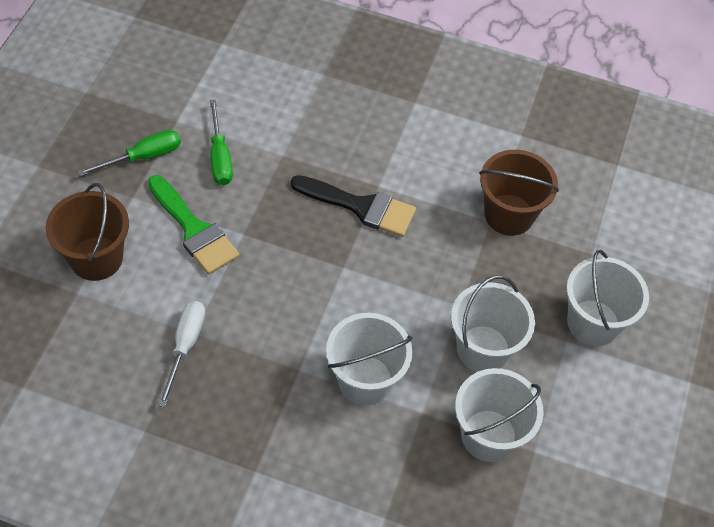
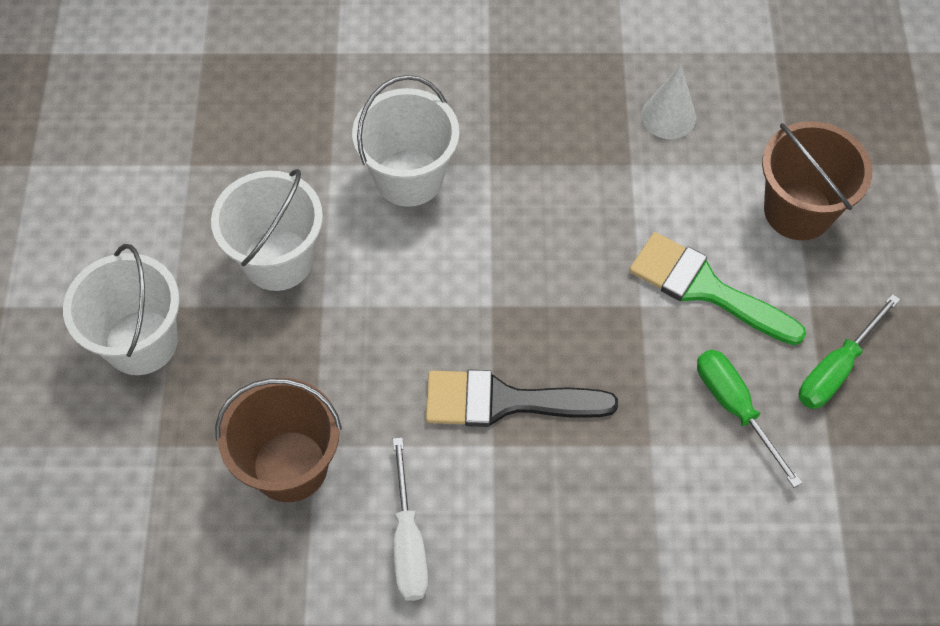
camera: 165 degrees right, 5 degrees up
(142, 361) = (668, 116): none -> white cone
(185, 346) = (631, 147): white screwdriver -> white screwdriver (408, 542)
(489, 435) = (246, 164): white bucket -> none

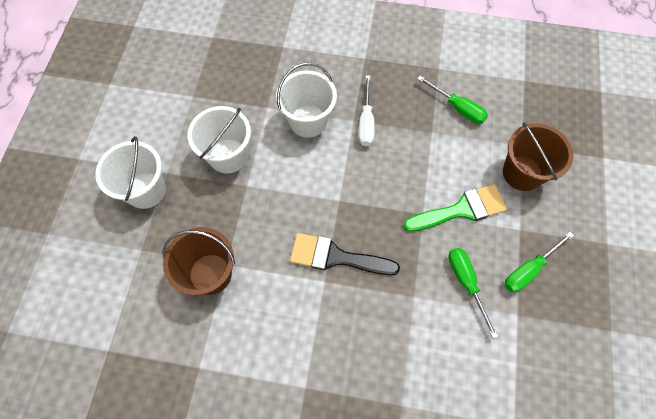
camera: 10 degrees right, 5 degrees up
(408, 542) = (266, 330): white screwdriver -> white screwdriver (366, 122)
(668, 116) = (457, 108): white cone -> green screwdriver
(705, 288) = (461, 210): green brush -> green brush turned 120 degrees clockwise

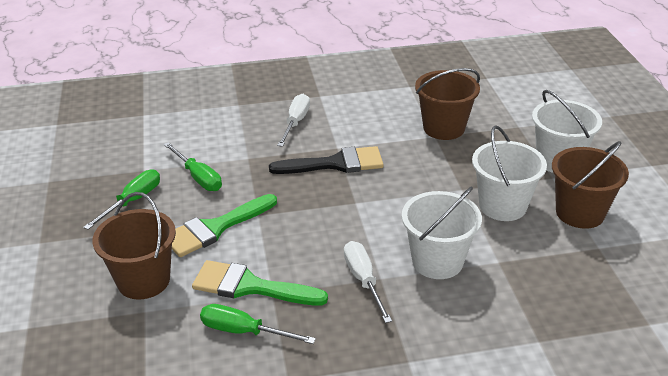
camera: 160 degrees right, 30 degrees down
(178, 129) = (580, 213): none -> brown bucket
(350, 341) = (295, 122): none -> white screwdriver
(446, 142) = (250, 286): none -> green brush

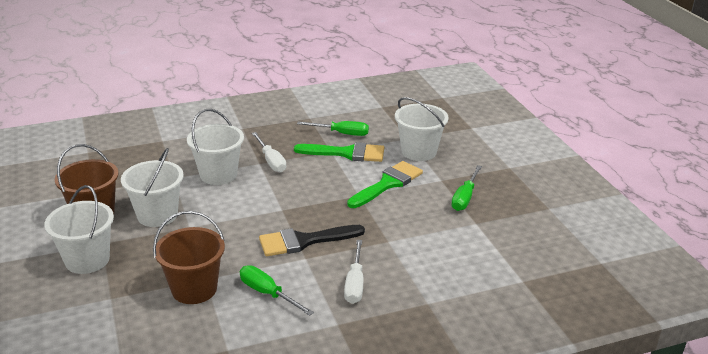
camera: 170 degrees right, 5 degrees down
(143, 280) = (419, 152): brown bucket -> white bucket
(198, 177) = (423, 220): green screwdriver -> green screwdriver (268, 293)

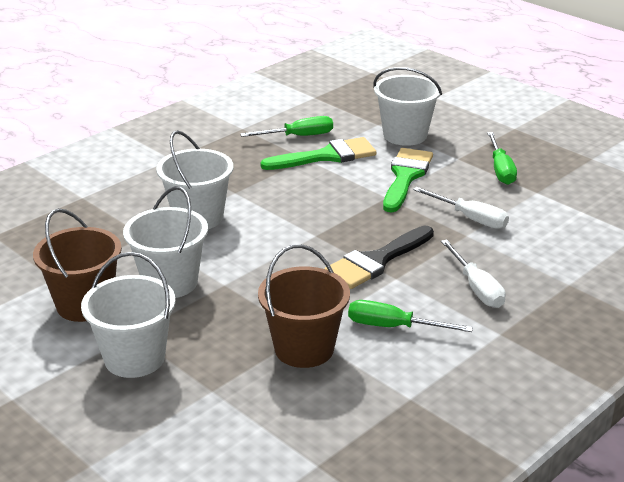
camera: 25 degrees left, 0 degrees up
(271, 161) = (247, 186): white screwdriver -> white screwdriver (470, 218)

